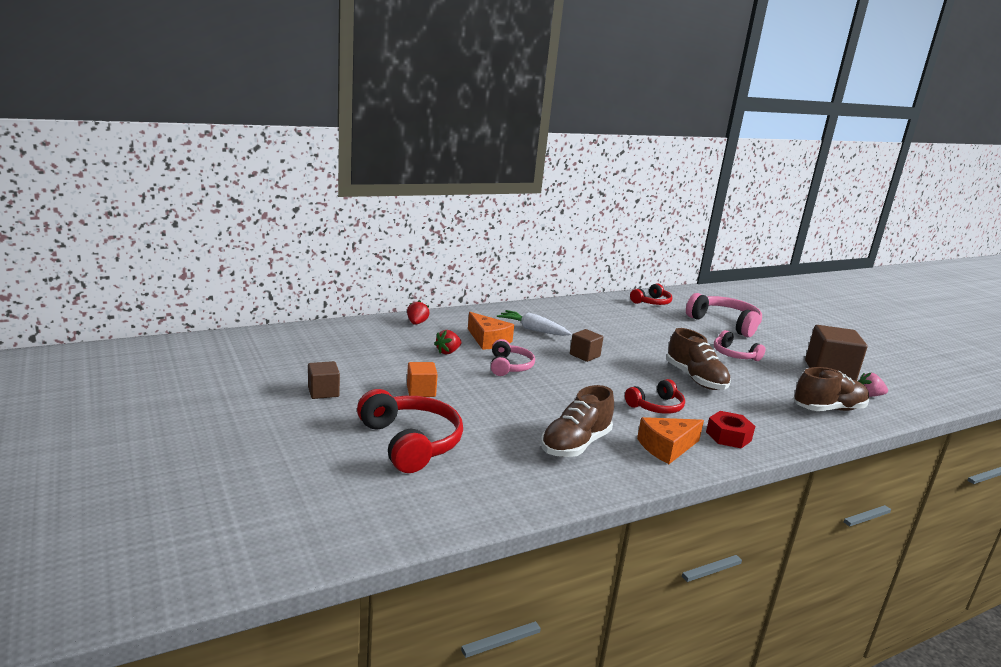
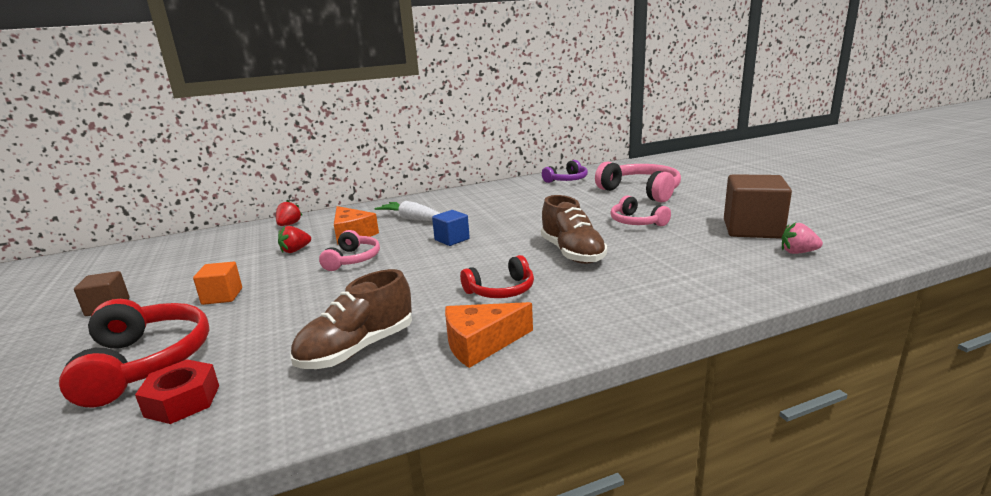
camera: 10 degrees right, 0 degrees up
(584, 355) = (452, 239): brown cube -> blue cube
(652, 302) = (567, 180): red headphones -> purple headphones
(728, 436) = (577, 321): red nut -> red nut (182, 401)
(828, 409) = (735, 274): brown shoe -> none

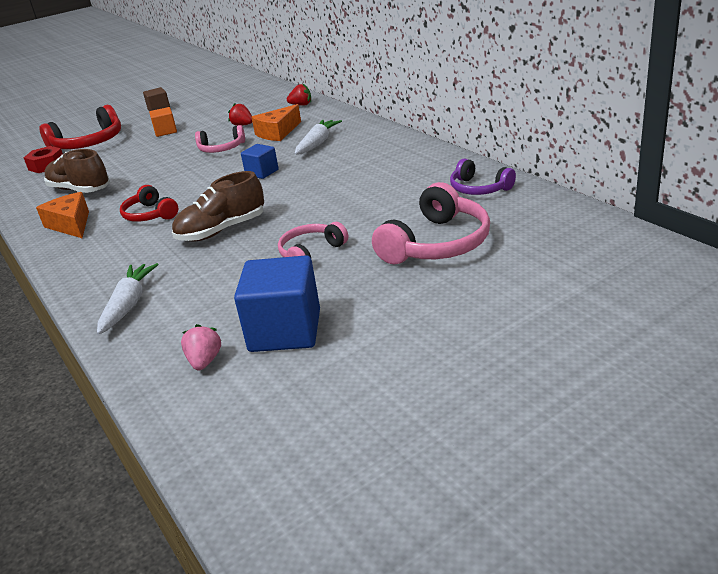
camera: 80 degrees right, 10 degrees up
(708, 288) = (129, 305): none -> white carrot
(752, 229) = (285, 331): brown cube -> blue cube

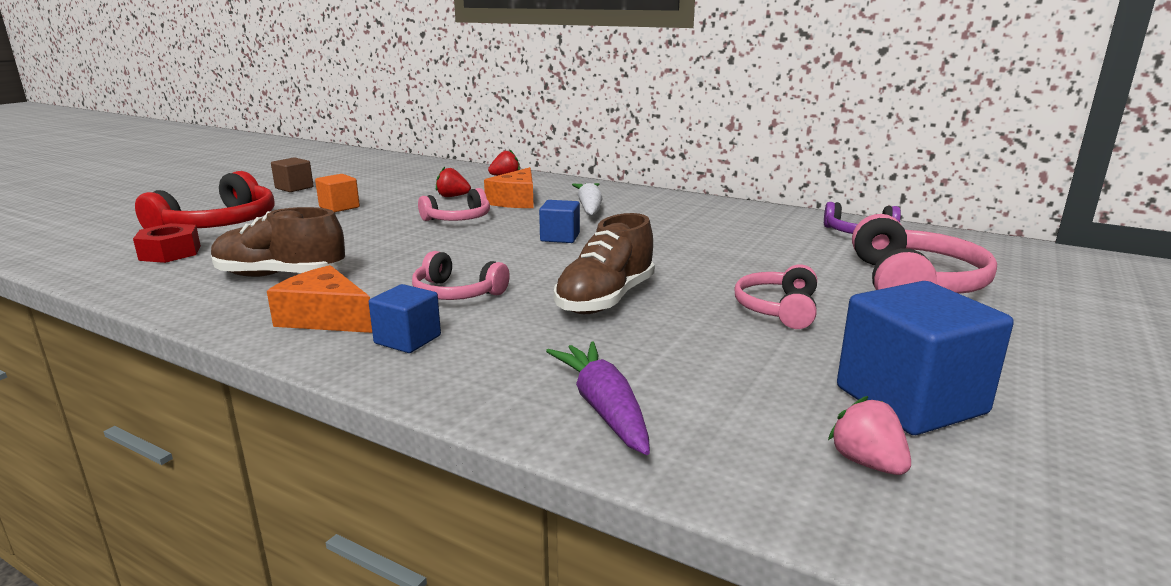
camera: 30 degrees left, 10 degrees down
(92, 245) = (407, 339): none -> blue cube
(129, 305) = (604, 408): white carrot -> purple carrot
(150, 215) = (456, 293): red headphones -> pink headphones

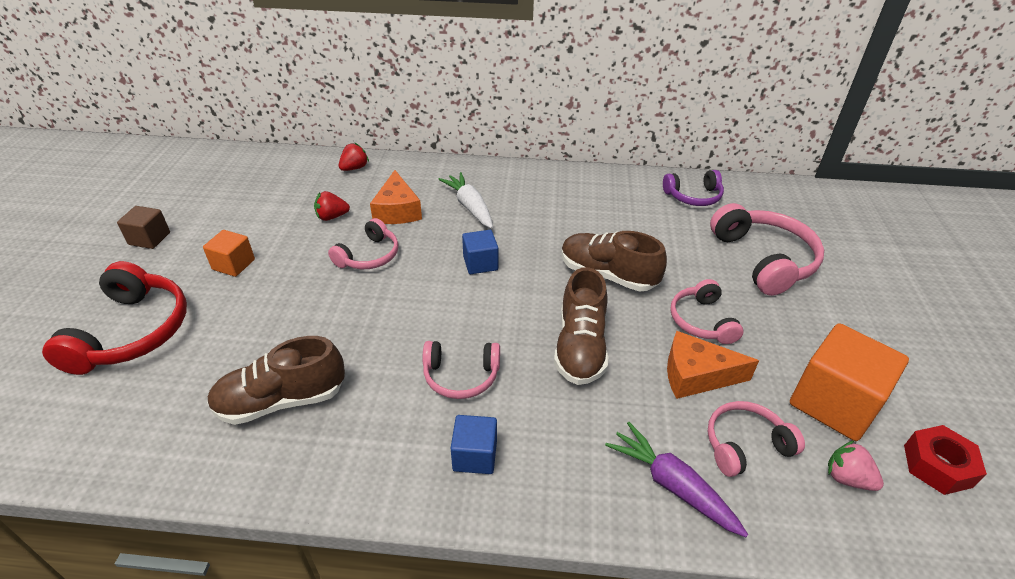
camera: 25 degrees left, 20 degrees up
(170, 253) = (127, 398): red nut -> red nut (937, 466)
(325, 318) = (381, 450): orange cheese -> orange cheese (696, 375)
(692, 263) = (607, 275): none -> brown shoe
(737, 402) = (745, 445): none -> pink headphones
(910, 400) = (834, 403): blue cube -> orange cube

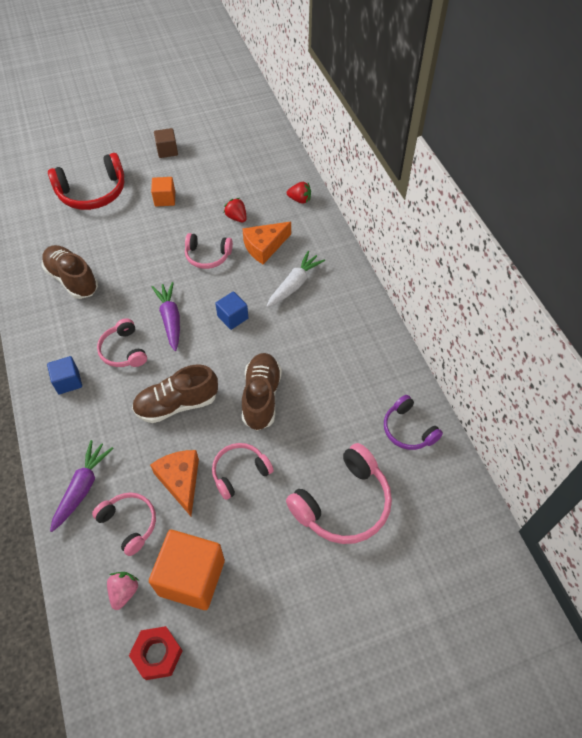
camera: 65 degrees right, 15 degrees up
(442, 316) = (170, 319): none -> purple carrot

